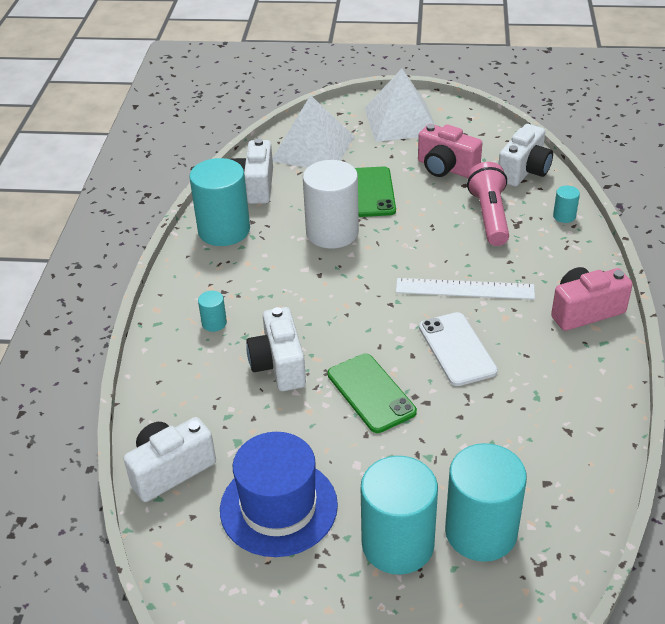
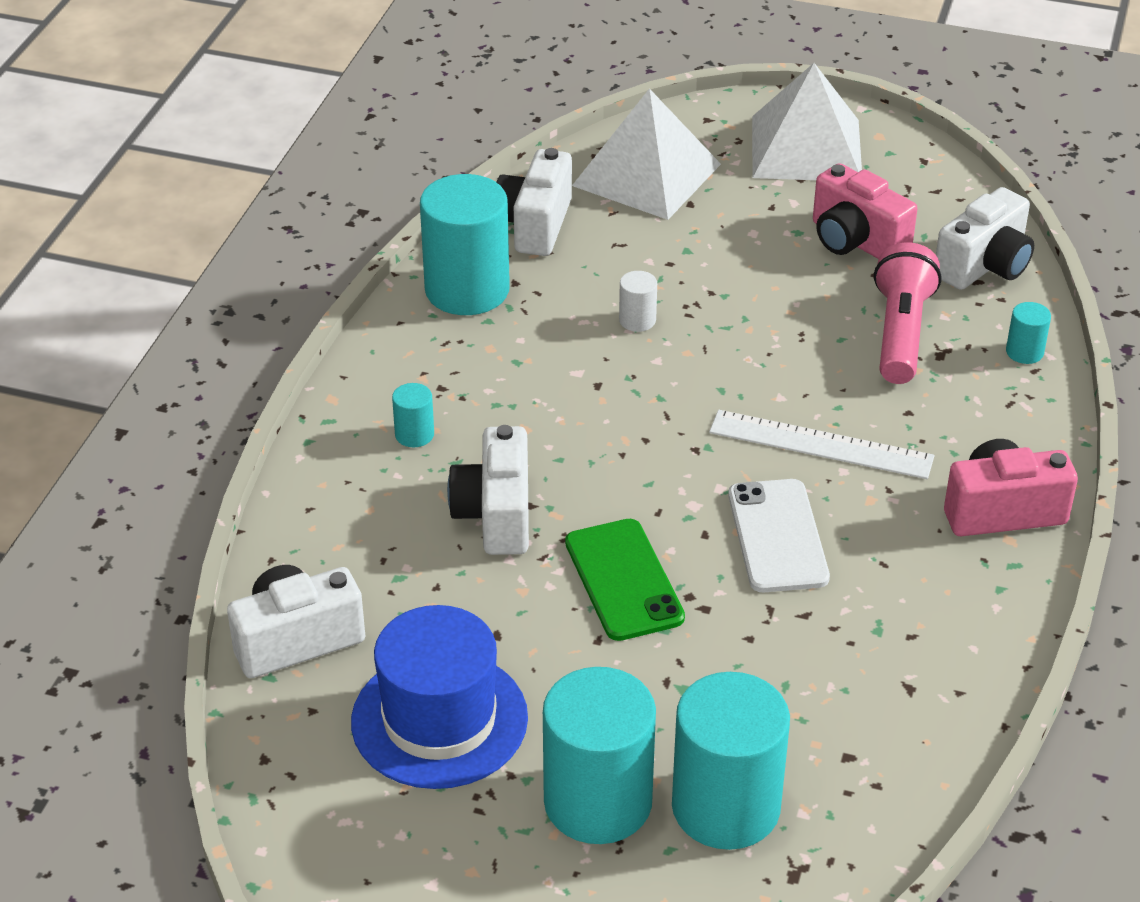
camera: 10 degrees right, 0 degrees up
(332, 232) = (637, 320): white cylinder -> white cylinder, size x0.43
(372, 192) = (721, 263): green phone -> none

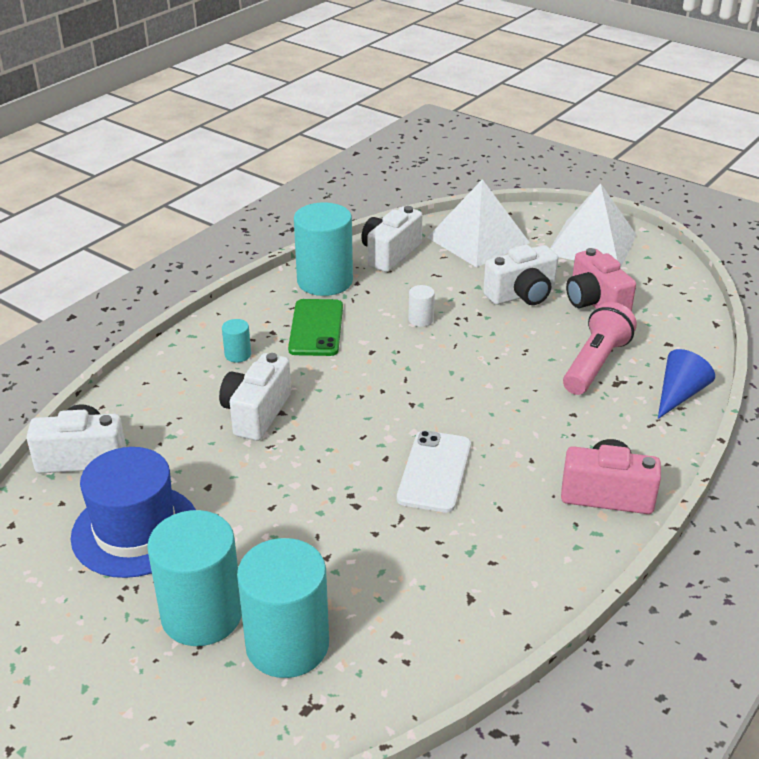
camera: 20 degrees right, 5 degrees down
(624, 580) = (313, 473): green phone -> green phone (316, 328)
(821, 445) = (499, 420): white ruler -> none
(984, 266) = (678, 335): white camera -> white camera (522, 295)
(1024, 352) = (679, 394): turquoise cylinder -> blue cone

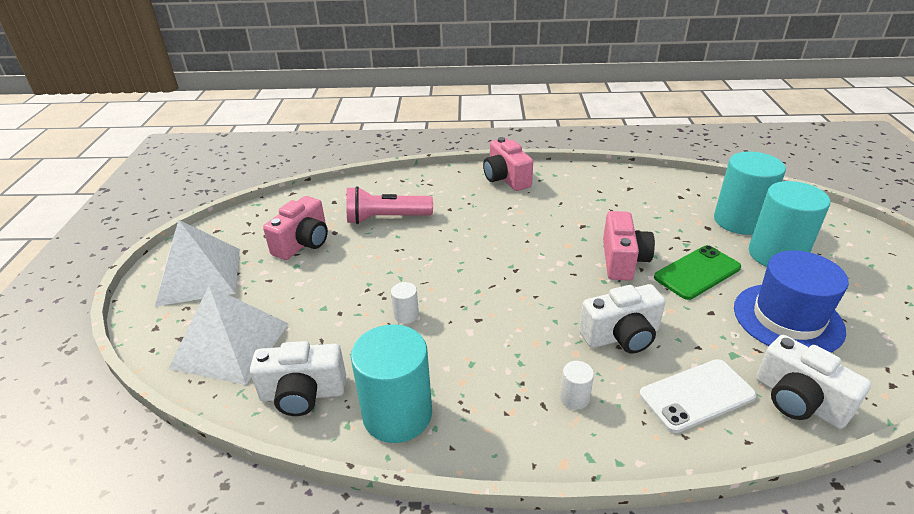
camera: 125 degrees left, 0 degrees up
(238, 355) = (574, 398): turquoise cylinder -> white cylinder
(316, 328) = (481, 371): green phone -> green phone (697, 272)
(341, 482) = (623, 260): none -> pink camera
(434, 471) = (564, 233): white phone -> white phone (696, 395)
(522, 295) = (319, 279): white camera -> none
(679, 394) = (389, 184): blue cone -> none

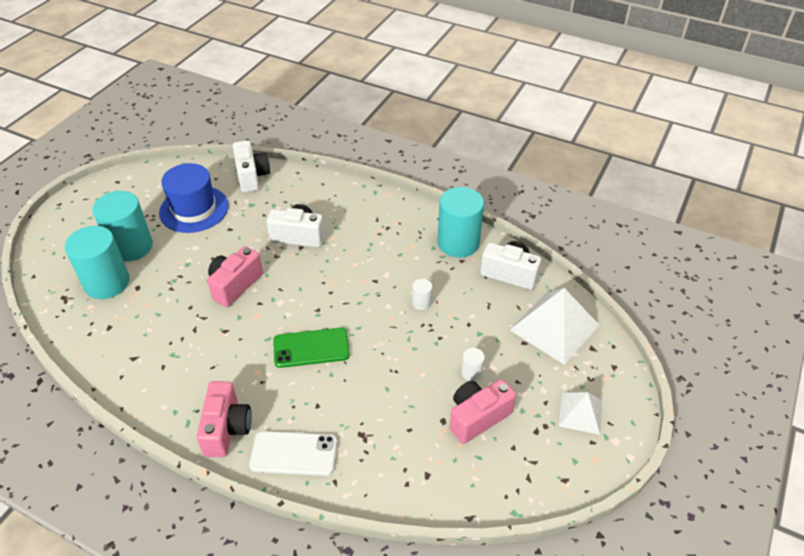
camera: 155 degrees left, 10 degrees up
(199, 276) = (580, 413): white pyramid -> white pyramid, size x0.57
(386, 218) = (385, 419): pink flashlight -> none
(574, 398) = (358, 216): white cylinder -> white cylinder (471, 372)
(696, 395) = (296, 195): white phone -> white phone (294, 453)
(697, 272) = (199, 256): green phone -> green phone (311, 348)

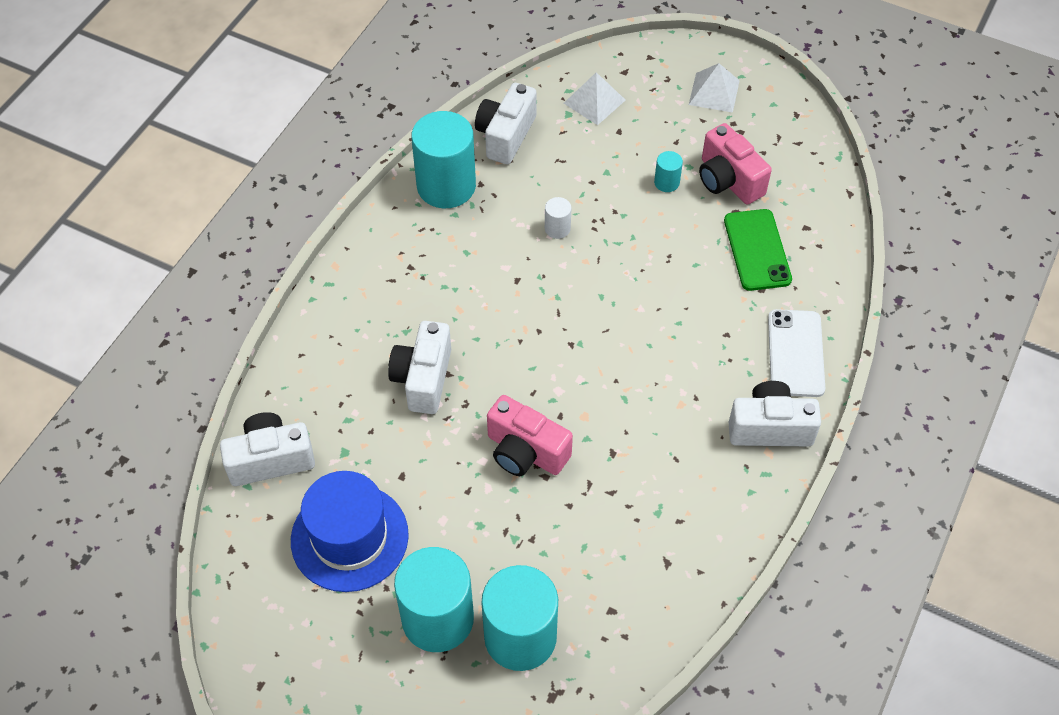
camera: 90 degrees left, 10 degrees up
(227, 428) = (769, 428): pink camera -> white camera
(311, 348) = (638, 346): green phone -> green phone (757, 250)
(471, 372) = (666, 182): white cylinder -> turquoise cylinder
(554, 327) = (594, 101): white pyramid -> white pyramid, size x0.57

